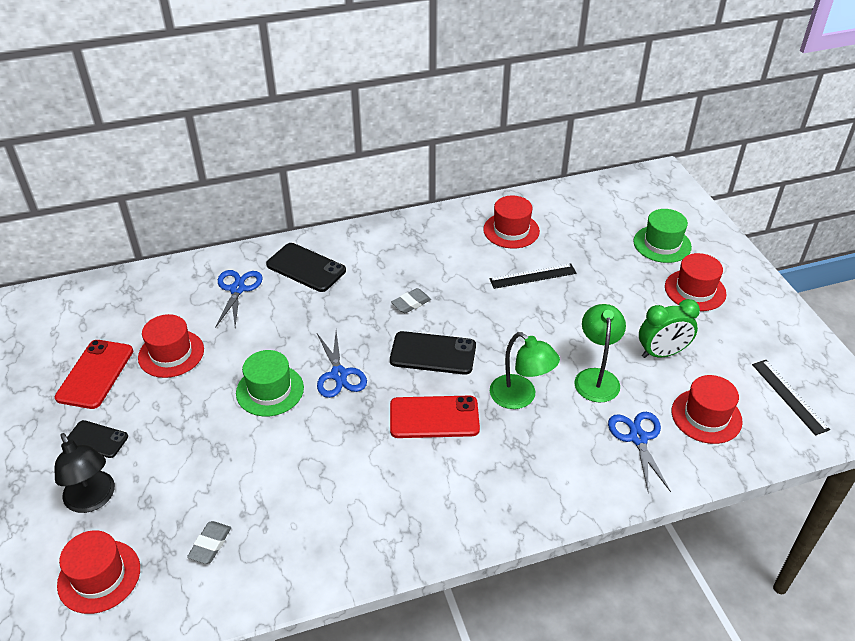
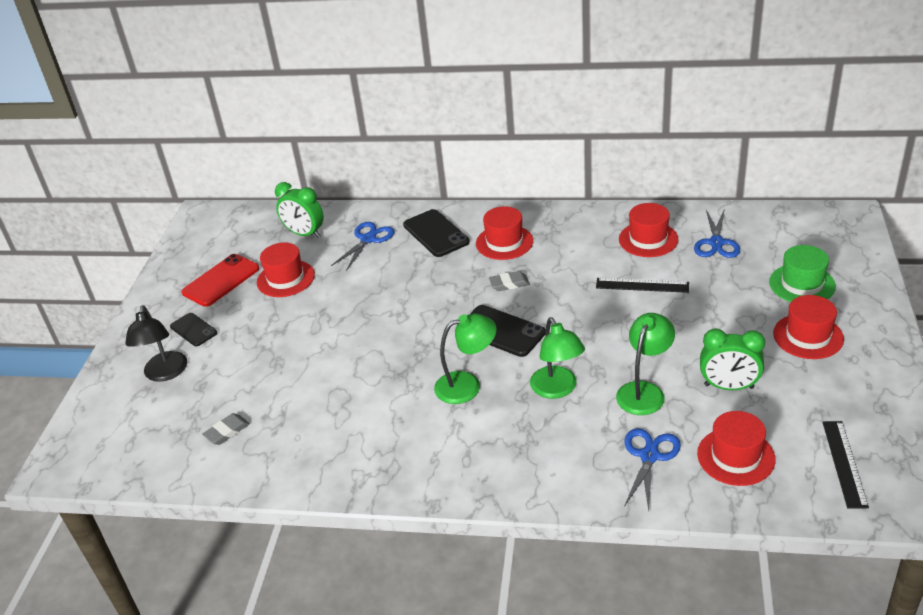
camera: 30 degrees right, 5 degrees down
(99, 576) = (137, 429): red hat -> red hat (504, 242)
(162, 299) = (304, 234): none -> green clock
(270, 390) = (344, 327): green hat -> none
(339, 375) = (408, 328): blue scissors -> blue scissors (716, 243)
(434, 417) = (467, 385): red phone -> green lamp

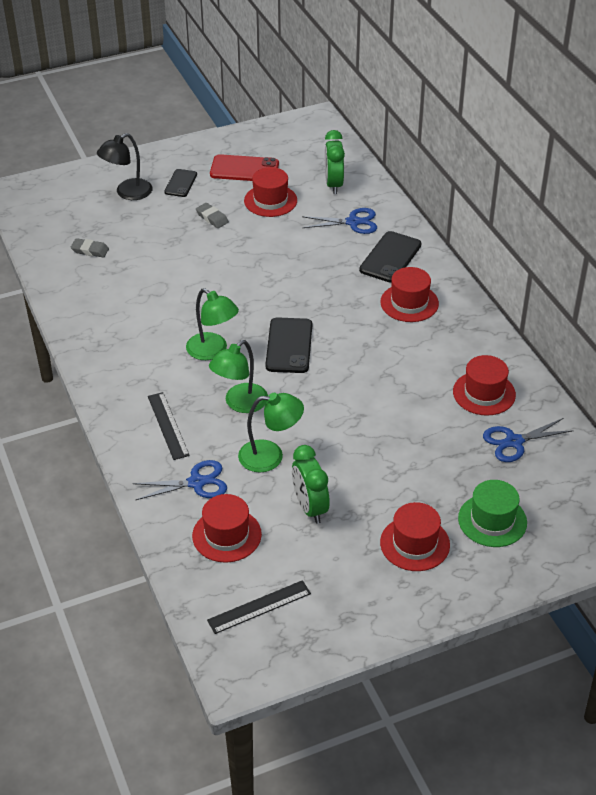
camera: 55 degrees right, 5 degrees up
(509, 284) = (353, 327): grey eraser -> grey eraser (212, 218)
(642, 285) = (411, 411): black ruler -> black ruler (168, 425)

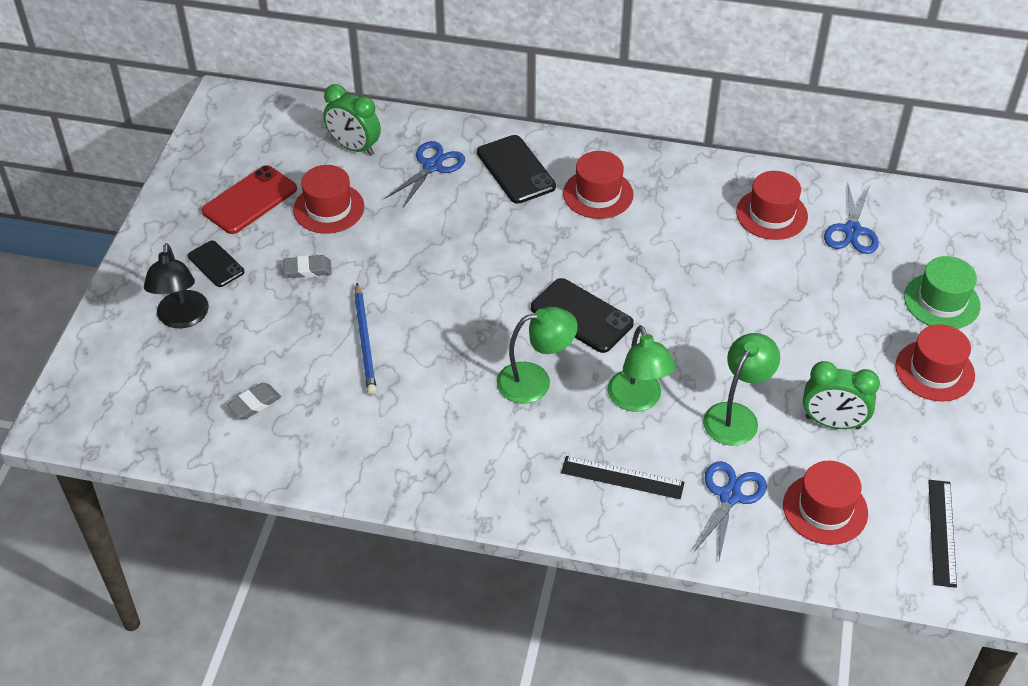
camera: 55 degrees left, 5 degrees up
(177, 267) = (365, 341): none -> blue pencil

